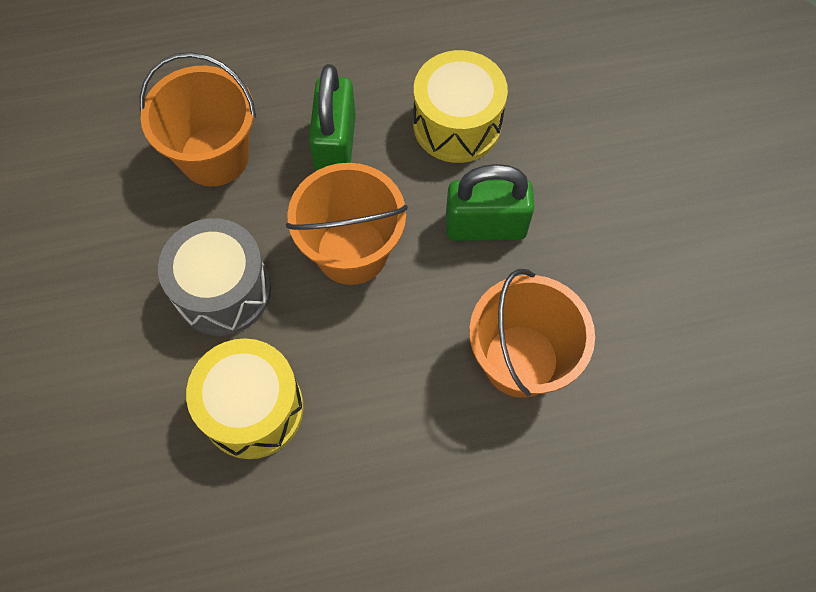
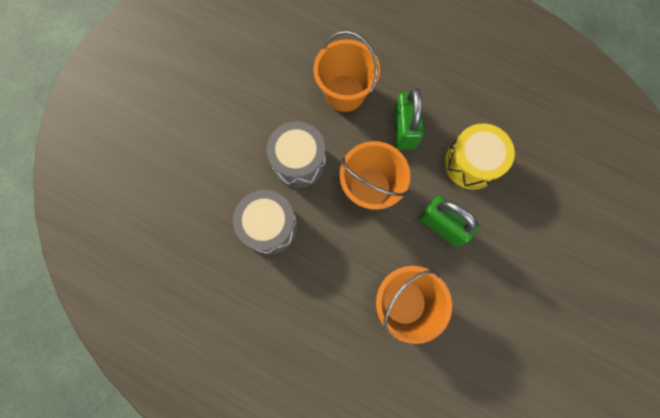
camera: 40 degrees right, 10 degrees up
(253, 408) = (269, 226): yellow drum -> grey drum
(335, 144) = (404, 129): green padlock -> green padlock turned 45 degrees counterclockwise

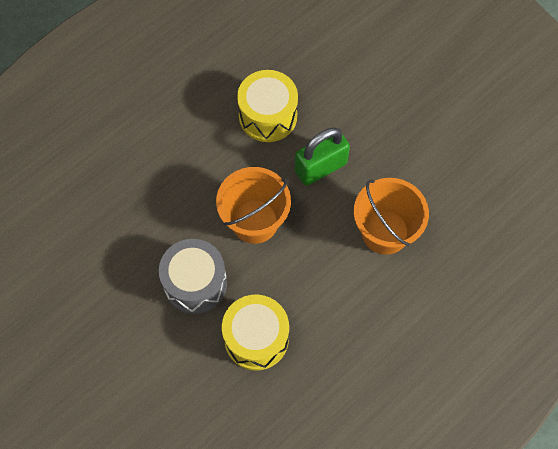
camera: 70 degrees left, 10 degrees down
(269, 226) = (256, 338): grey drum -> yellow drum
(345, 93) = (136, 208): orange bucket -> none
(404, 129) = (204, 164): green padlock -> none

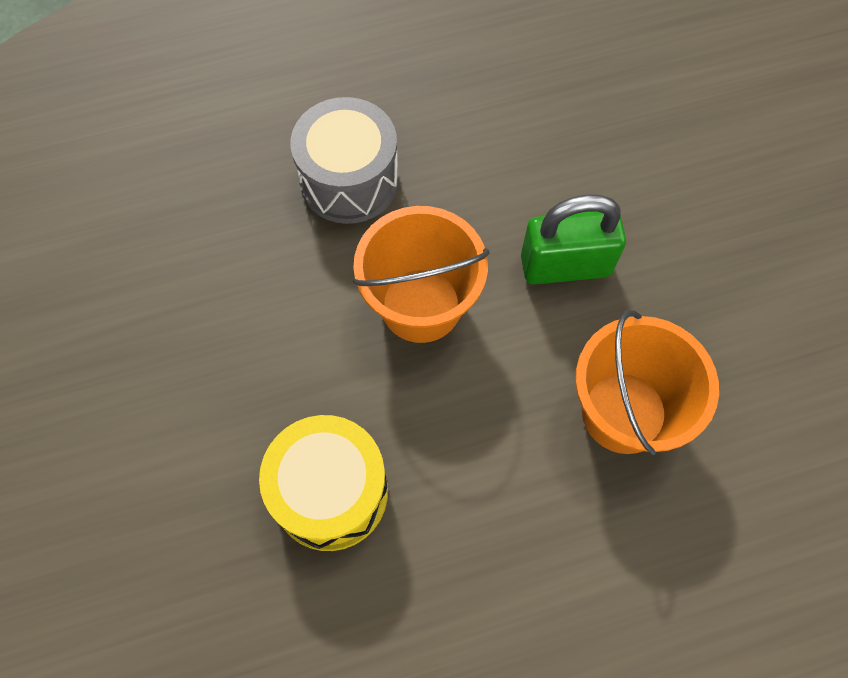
camera: 25 degrees right, 0 degrees up
(195, 283) = (281, 361): grey drum -> grey drum (349, 180)
(268, 116) = (519, 156): yellow drum -> none

